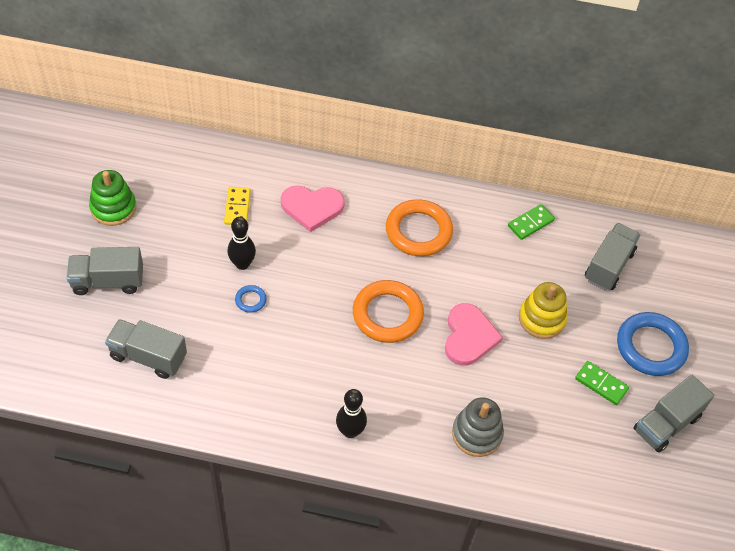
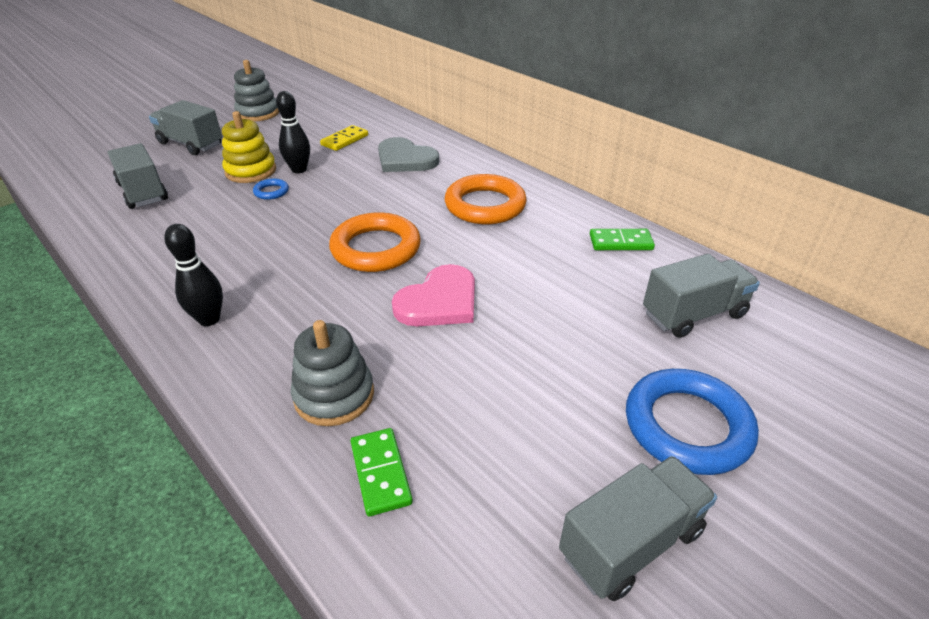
camera: 40 degrees right, 15 degrees down
(113, 208) = (258, 113): green stacking toy -> grey stacking toy
(312, 207) = (405, 159): pink heart -> grey heart
(541, 319) = (548, 324): yellow stacking toy -> yellow stacking toy (251, 171)
(601, 384) = (564, 430): green domino -> green domino (381, 473)
(666, 423) = (631, 543): grey truck -> grey truck turned 150 degrees clockwise

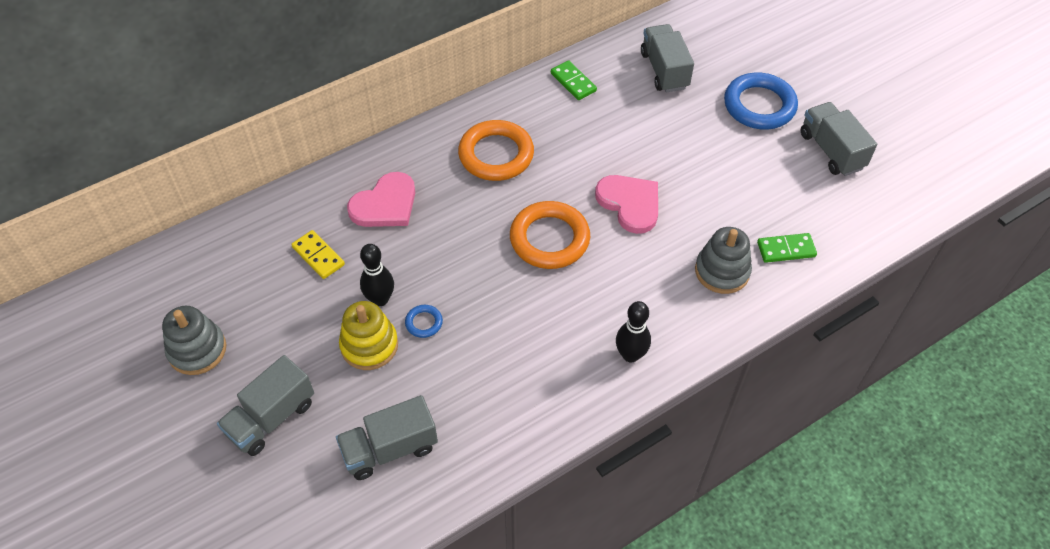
camera: 80 degrees left, 15 degrees up
(405, 159) = (385, 204): grey heart -> pink heart
(620, 242) = (573, 82): green domino -> green domino turned 45 degrees counterclockwise

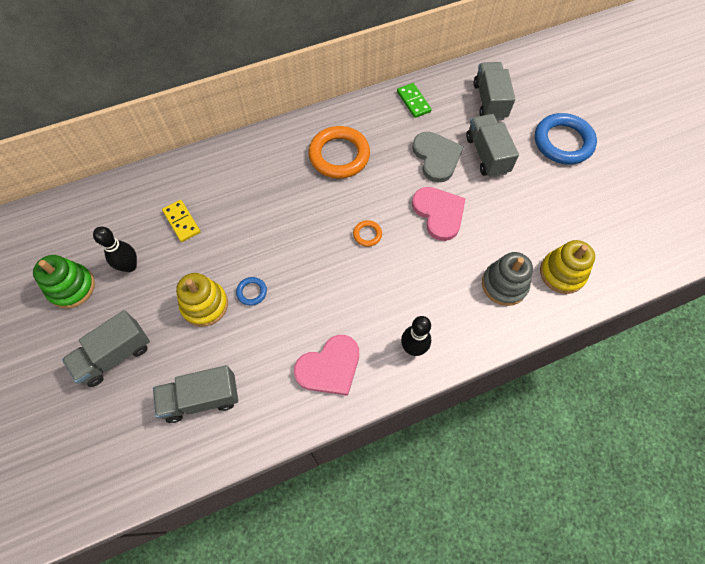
camera: 10 degrees right, 10 degrees up
(197, 350) = (72, 287): grey stacking toy -> green stacking toy
(380, 299) = (222, 266): black bowling pin -> black bowling pin (130, 266)
(385, 204) = (243, 185): pink heart -> pink heart (329, 367)
(549, 239) = (367, 234): orange ring -> orange ring, size x0.44
(614, 142) = (436, 157): none -> grey heart
(786, 249) = (562, 273): green domino -> yellow stacking toy
(831, 150) = (617, 190): grey truck -> grey truck (487, 155)

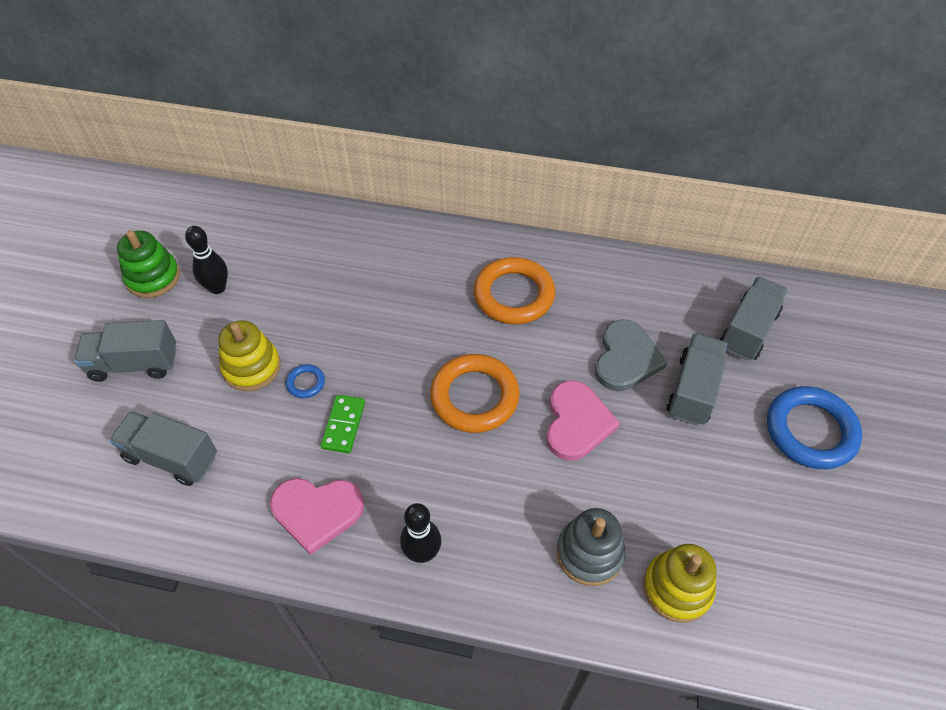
camera: 35 degrees right, 10 degrees down
(182, 222) = (299, 273): yellow domino -> none
(367, 234) = (474, 397): orange ring -> orange ring, size x2.26
(413, 102) = (649, 282): green domino -> green domino (343, 425)

